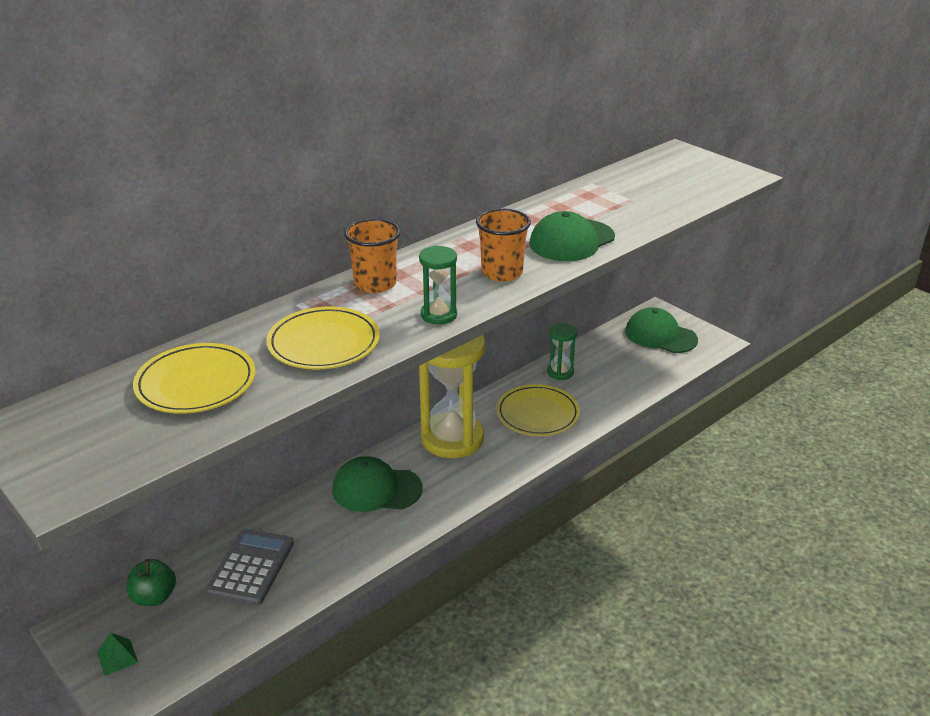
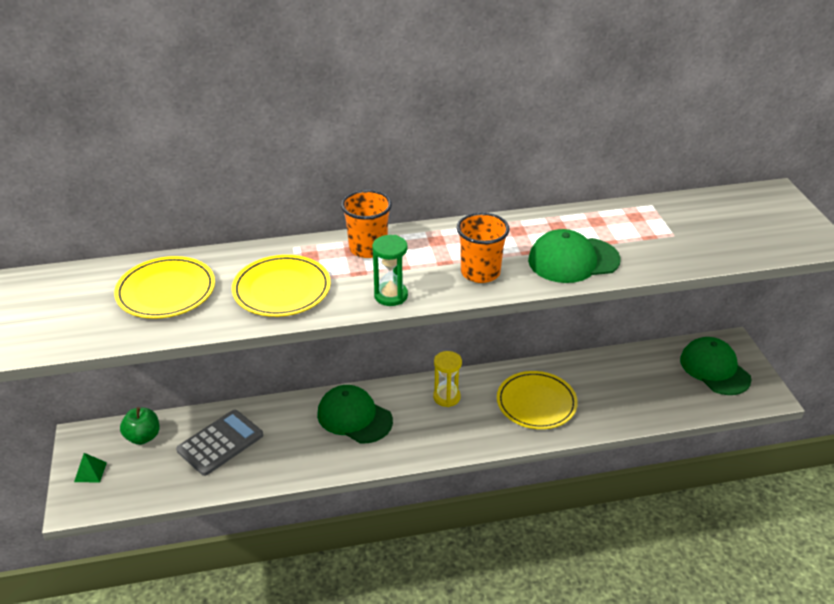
camera: 30 degrees right, 5 degrees up
(452, 439) = (446, 397): yellow hourglass -> yellow hourglass, size x0.47
(560, 372) = (587, 371): green hourglass -> none

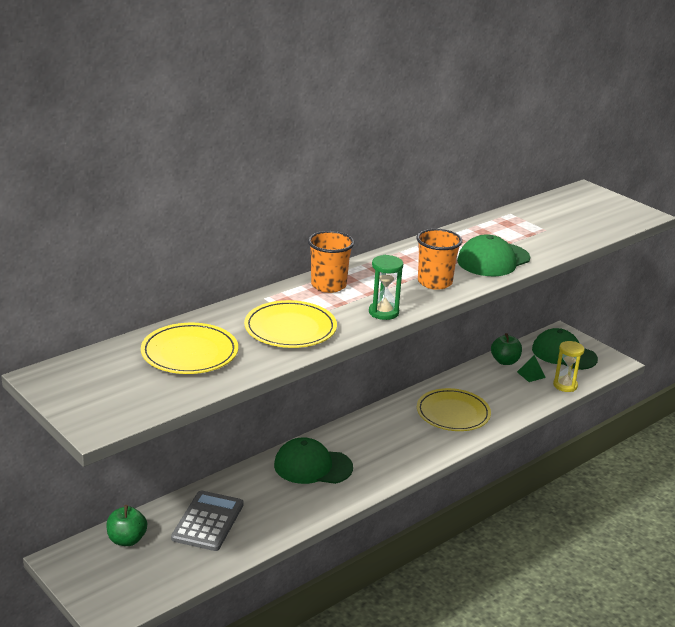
camera: 30 degrees left, 10 degrees down
(90, 472) = (100, 583): green pyramid -> green pyramid (531, 374)
(446, 397) = (378, 429): yellow hourglass -> yellow hourglass (565, 385)
(640, 359) = (505, 361): none -> green apple

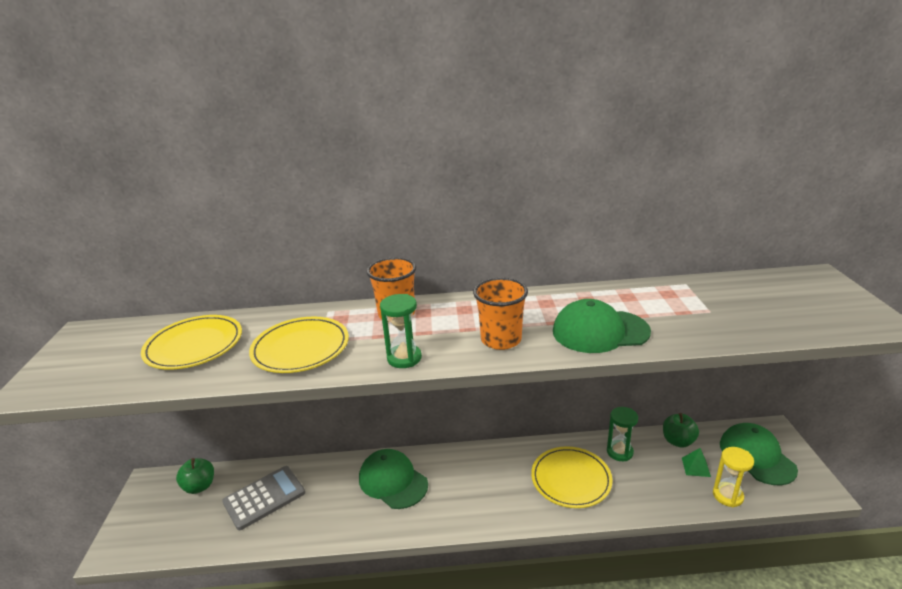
camera: 40 degrees right, 0 degrees up
(470, 383) = (619, 452): none -> green hourglass

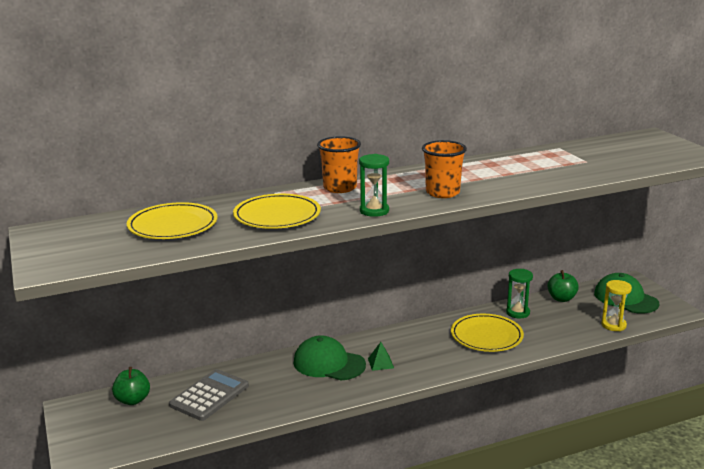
camera: 20 degrees left, 5 degrees down
(600, 331) = (514, 180): green cap -> none
(696, 467) = (582, 312): green pyramid -> green pyramid (380, 363)

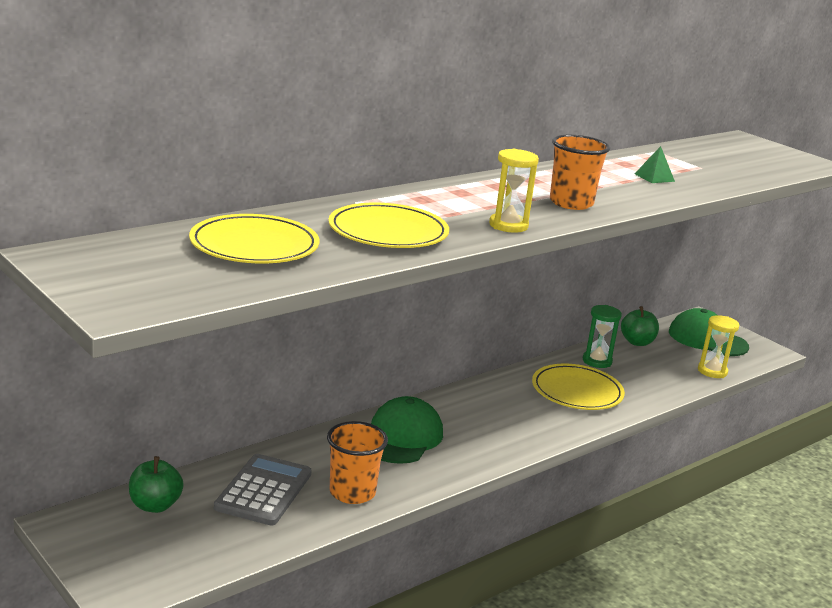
camera: 20 degrees left, 0 degrees up
(329, 363) = (401, 437): green cap -> green cap turned 105 degrees clockwise
(340, 188) = (437, 196): orange cup -> orange cup (352, 492)
(374, 211) = (508, 225): green hourglass -> yellow hourglass
(380, 363) = (467, 432): green pyramid -> green pyramid (654, 177)

